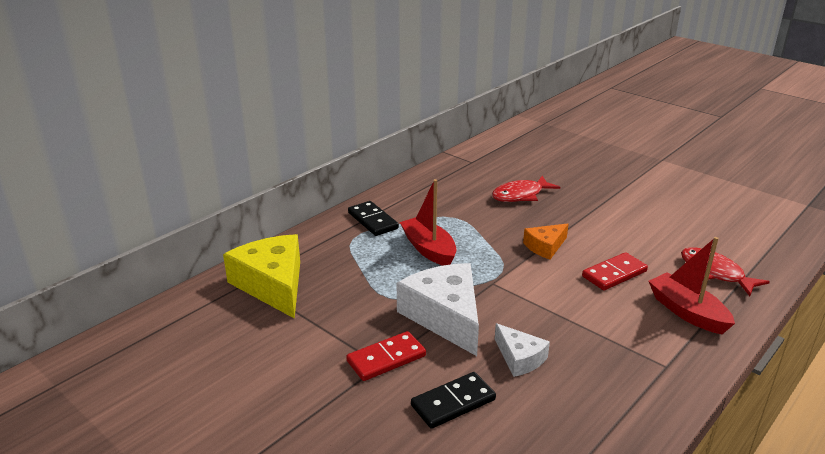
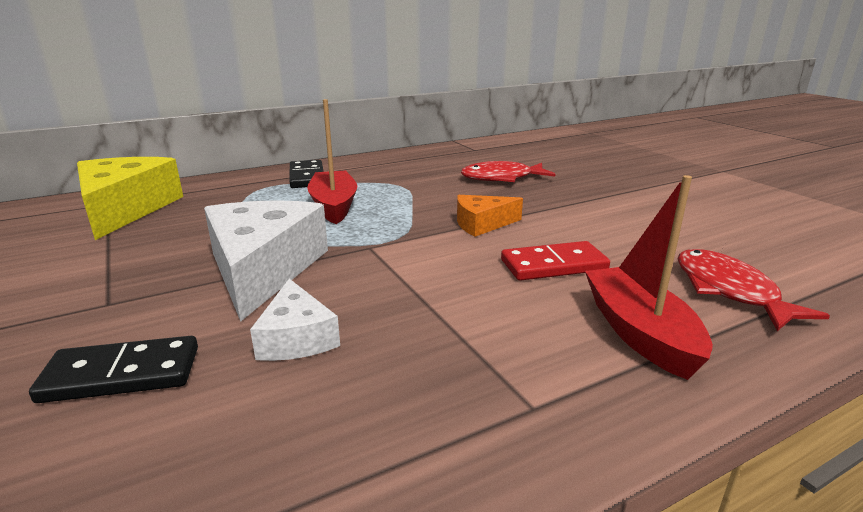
camera: 20 degrees right, 5 degrees down
(386, 359) = (124, 299): red domino -> none

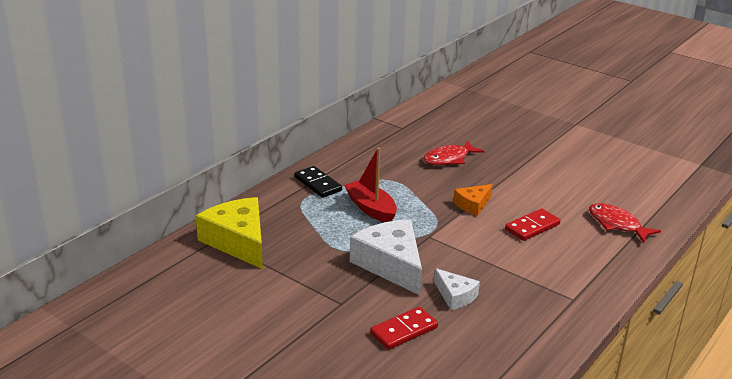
camera: 25 degrees left, 5 degrees up
(121, 374) = (404, 331): black domino -> red domino
(639, 333) = (592, 257): red boat -> none

